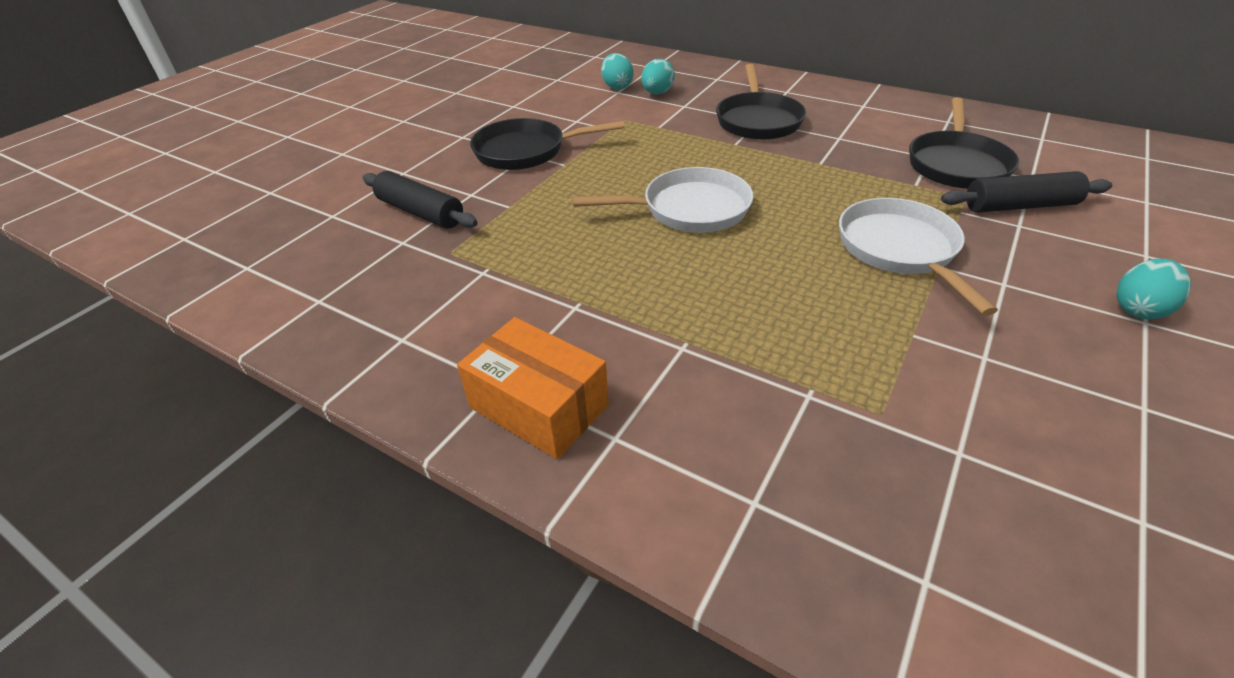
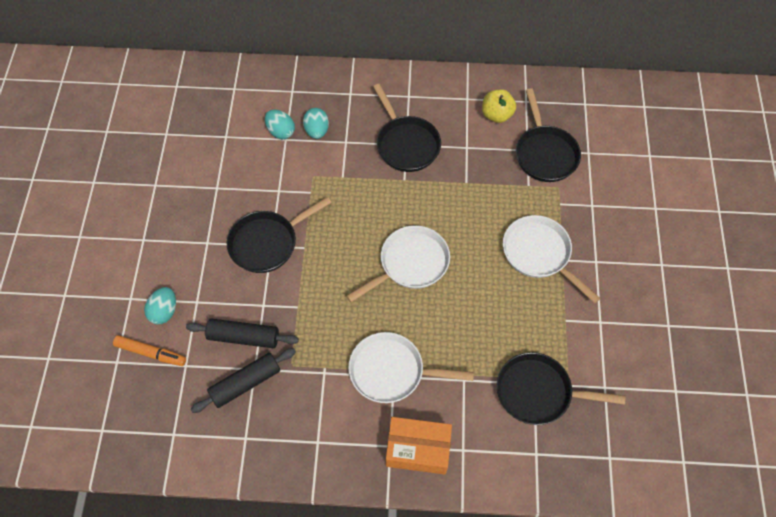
camera: 30 degrees left, 20 degrees up
(310, 195) = (151, 353): none -> orange marker
(576, 301) = (391, 371): none -> white pan
(811, 410) = (538, 392): none -> black pan
(898, 123) = (496, 115): none -> yellow apple
(1020, 206) = (588, 186): black rolling pin -> black rolling pin (245, 383)
(1139, 309) = (657, 256): turquoise egg -> turquoise egg (164, 311)

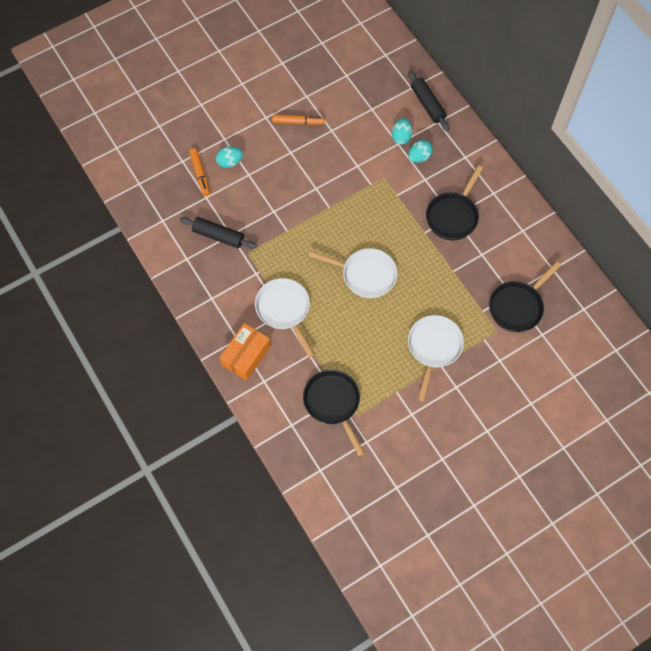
camera: 55 degrees right, 5 degrees up
(178, 212) = (298, 122): none -> orange marker
(243, 337) = (245, 215): black rolling pin -> black rolling pin (427, 104)
(267, 243) = (316, 184): black pan -> none
(418, 449) = (246, 355): orange box -> orange box turned 60 degrees clockwise
(496, 115) = (524, 257): yellow apple -> none

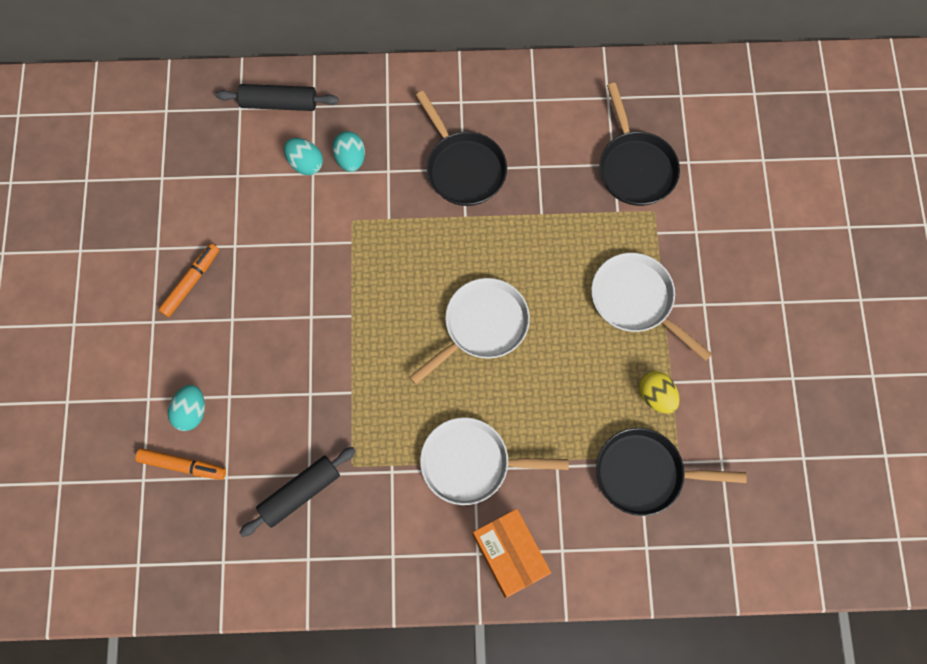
camera: 60 degrees left, 5 degrees up
(382, 387) = (656, 396): none -> yellow egg

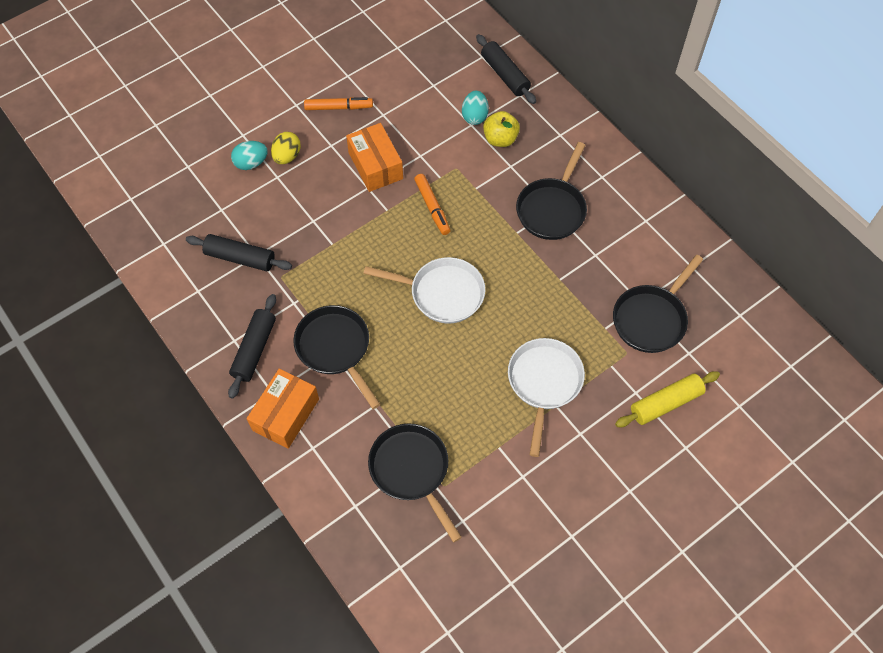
camera: 55 degrees right, 10 degrees down
(182, 465) = (212, 181): orange marker -> orange marker (432, 207)
(291, 293) = (375, 166): none -> orange box
(350, 159) = (500, 139): turquoise egg -> yellow apple
(417, 542) = (254, 349): none -> black rolling pin
(471, 463) = (335, 348): white pan -> black pan
(656, 396) = (478, 442): yellow egg -> yellow egg (287, 156)
(722, 215) = (665, 403): none -> yellow rolling pin

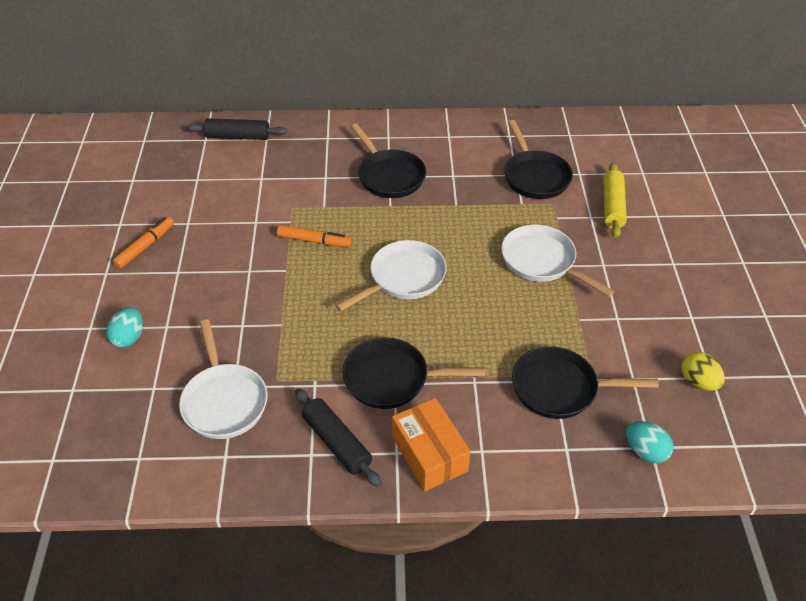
camera: 55 degrees left, 15 degrees down
(240, 258) = (224, 401): black rolling pin -> white pan
(287, 156) = (153, 308): yellow egg -> yellow egg (698, 381)
(375, 166) = (233, 254): orange box -> none
(474, 116) = (256, 172): turquoise egg -> turquoise egg (645, 451)
(500, 139) = (294, 170): yellow apple -> none

